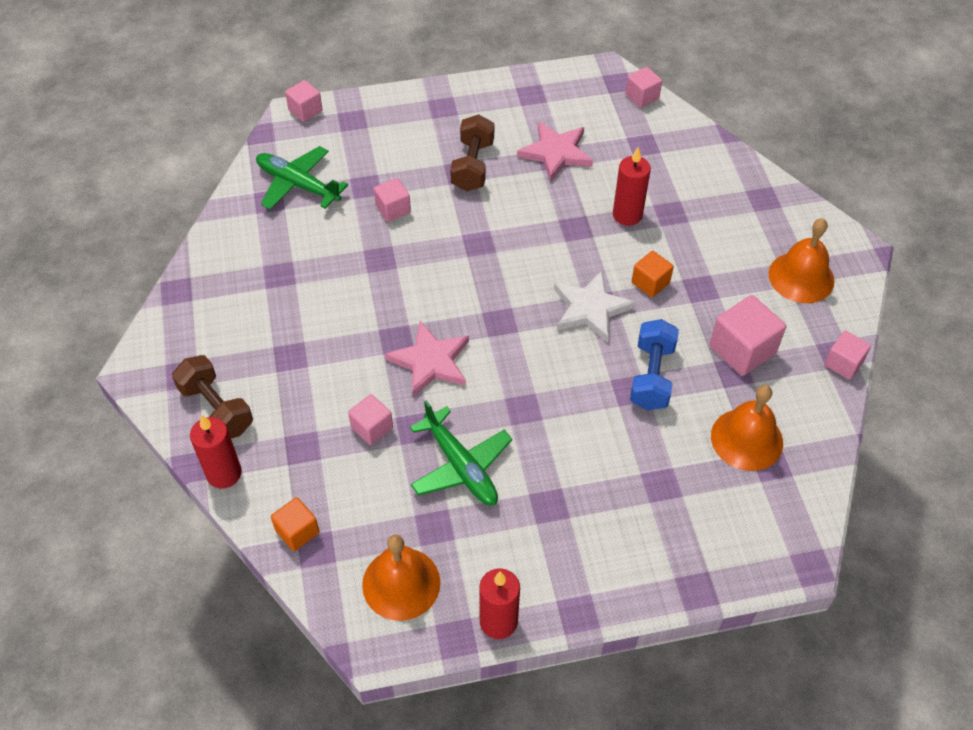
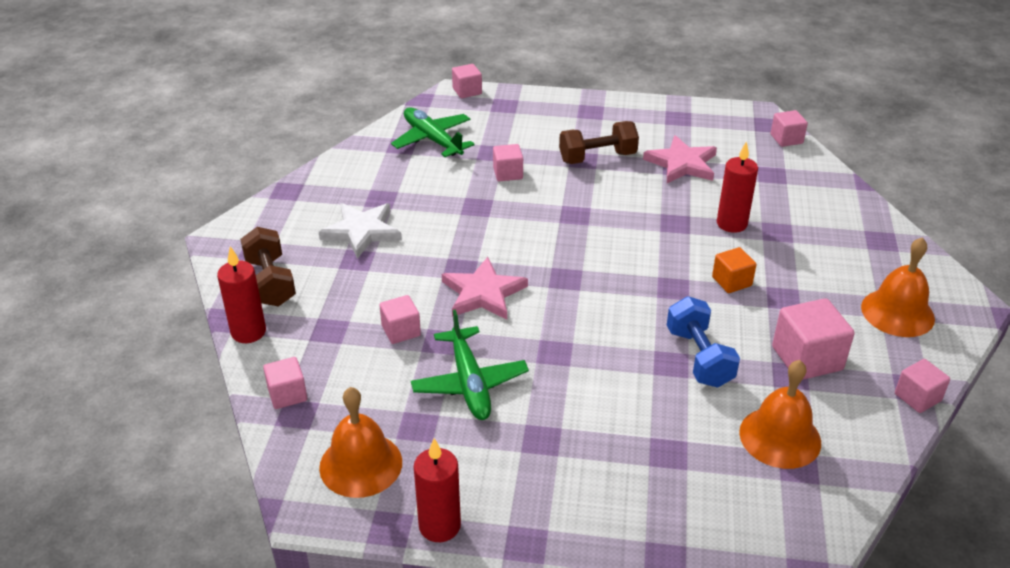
camera: 20 degrees right, 15 degrees down
(297, 531) = (287, 394): orange cube -> pink cube
(472, 166) = (597, 157): brown dumbbell -> brown dumbbell turned 45 degrees clockwise
(590, 309) = (660, 288): white star -> white star (362, 231)
(651, 376) = (699, 357): blue dumbbell -> blue dumbbell turned 45 degrees counterclockwise

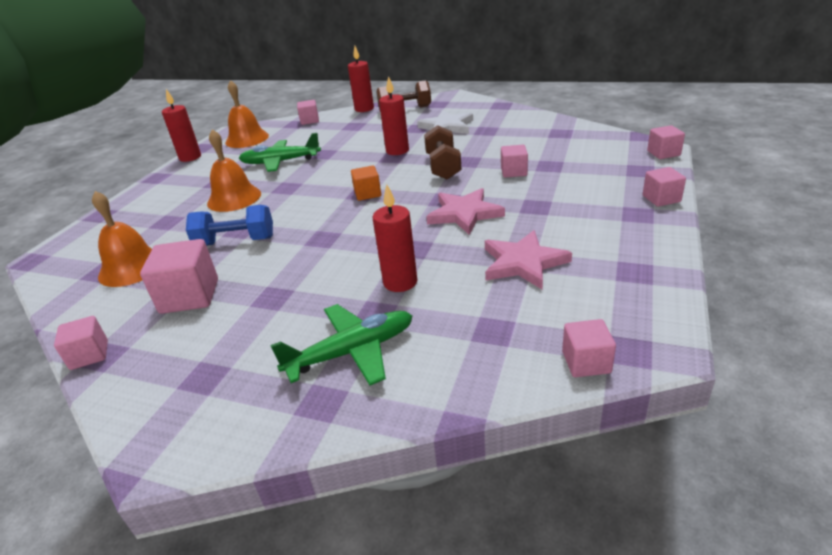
camera: 105 degrees right, 5 degrees down
(401, 331) = (340, 143): pink cube -> pink cube (661, 199)
(433, 140) = (569, 143): green plane -> green plane (351, 352)
(440, 266) = (397, 151): none -> red candle
(483, 293) = (361, 164): pink star -> pink star (464, 214)
(597, 157) = (538, 213): brown dumbbell -> brown dumbbell (443, 166)
(731, 281) = (312, 269): orange cube -> orange cube (367, 194)
(897, 312) = (195, 376): orange bell -> orange bell (234, 198)

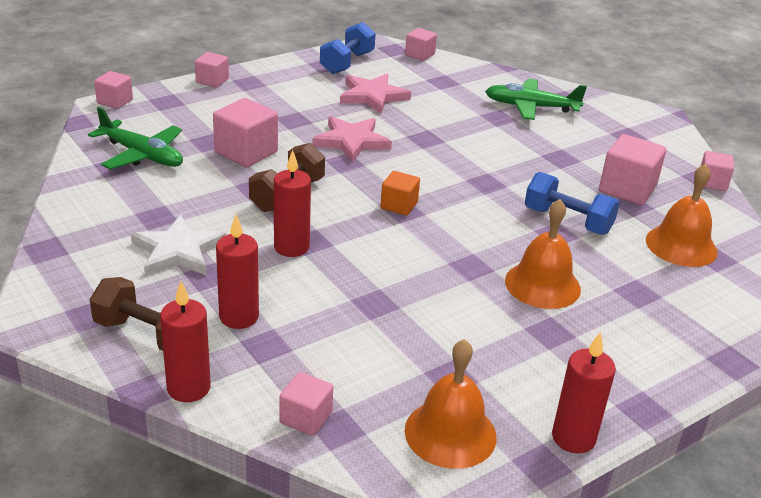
camera: 150 degrees left, 0 degrees up
(281, 162) = (442, 321): green plane -> green plane (141, 155)
(400, 282) = (463, 124): red candle -> red candle (239, 317)
(514, 172) = (246, 152): pink cube -> pink cube, size x1.66
(623, 289) = (347, 63): none -> blue dumbbell

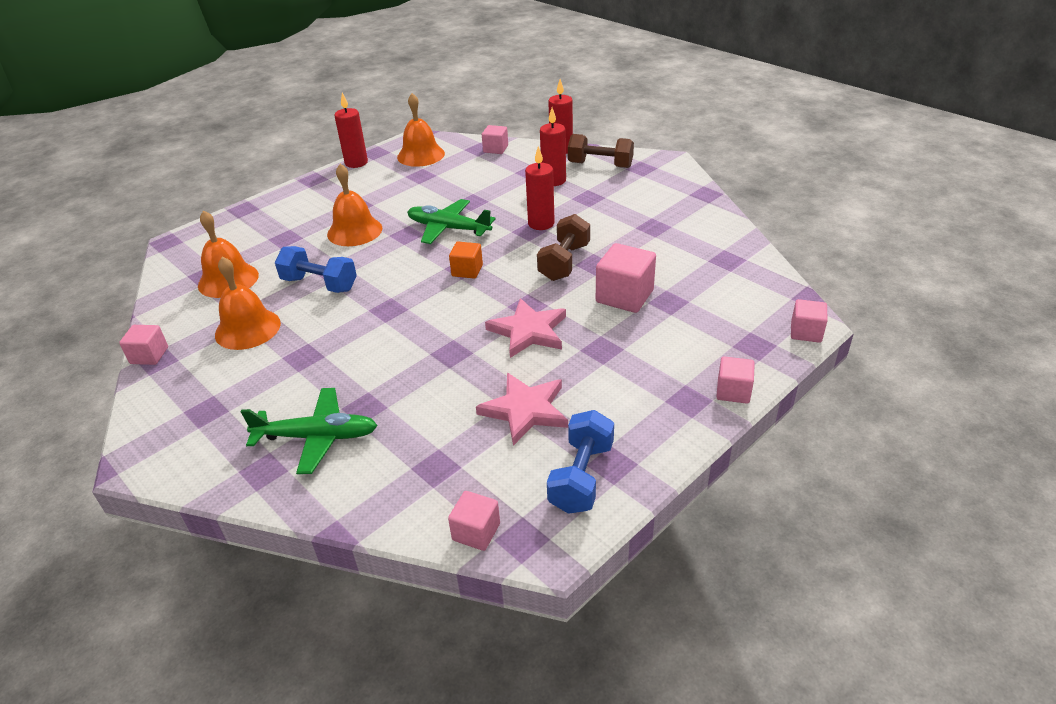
camera: 175 degrees right, 5 degrees up
(141, 155) = (714, 274): green plane -> green plane (449, 229)
(178, 251) = (618, 207): white star -> none
(627, 189) = (247, 329): pink cube -> orange bell

